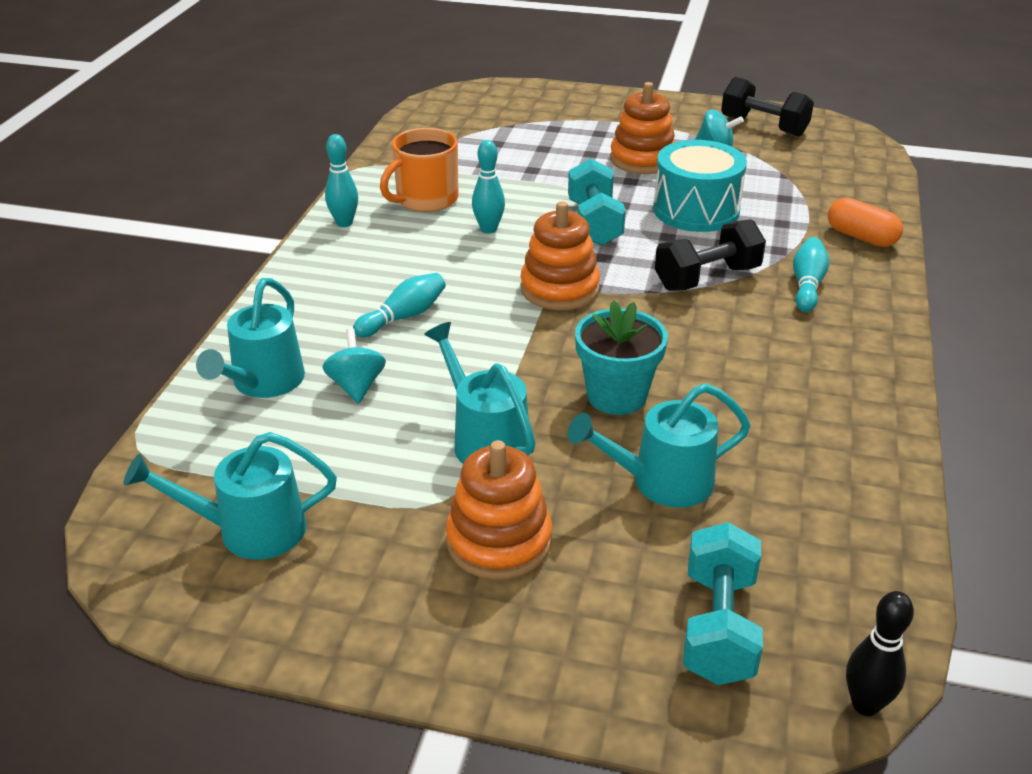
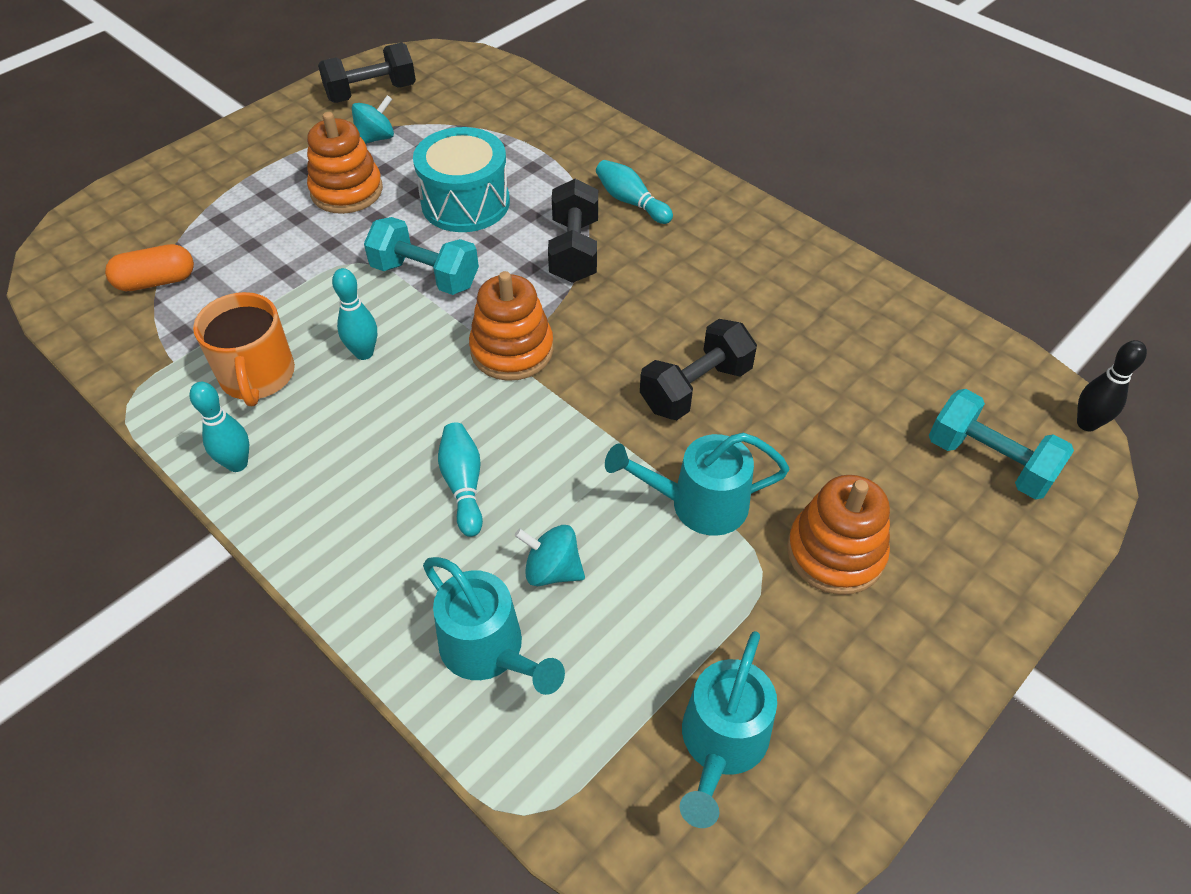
camera: 60 degrees left, 15 degrees up
(616, 396) = (696, 388): turquoise flower pot -> black dumbbell
(661, 482) = (819, 415): turquoise watering can -> none
(861, 237) = (591, 138): orange capsule -> orange capsule (156, 281)

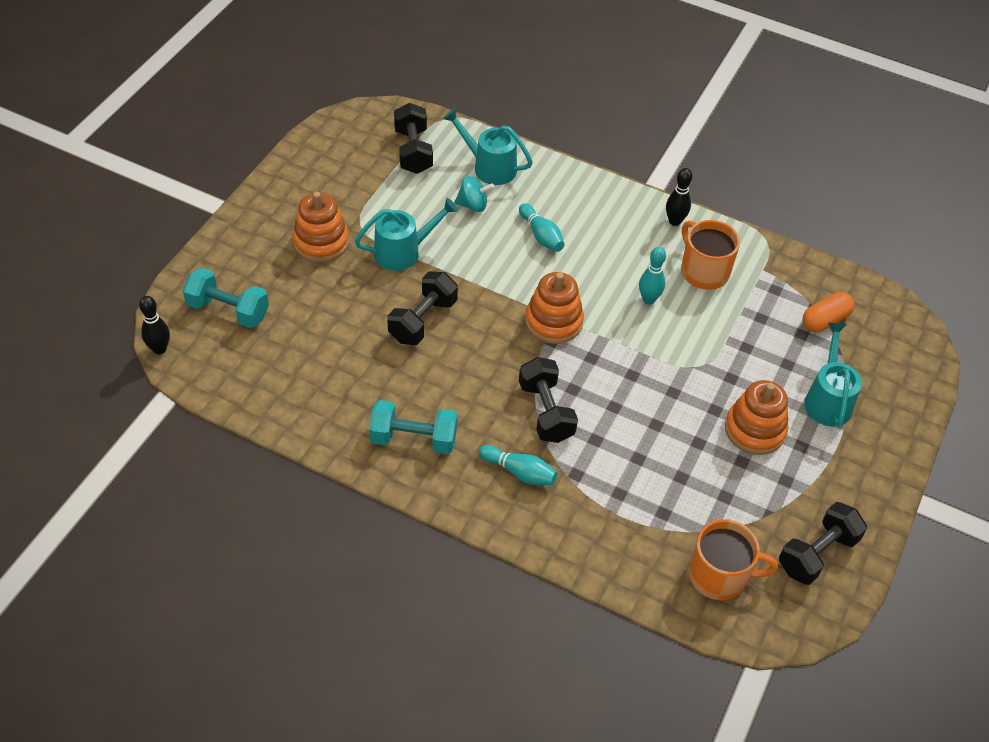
camera: 160 degrees right, 0 degrees up
(237, 464) = (674, 221): turquoise bowling pin -> black bowling pin
(376, 138) = (772, 495): turquoise spinning top -> none
(425, 275) = (644, 365): turquoise dumbbell -> turquoise dumbbell (413, 439)
(465, 203) = (653, 439): turquoise drum -> none
(474, 95) = (719, 575): none -> orange mug
(625, 729) = (413, 151): none -> black dumbbell
(721, 745) = (367, 154): turquoise watering can -> turquoise watering can (827, 399)

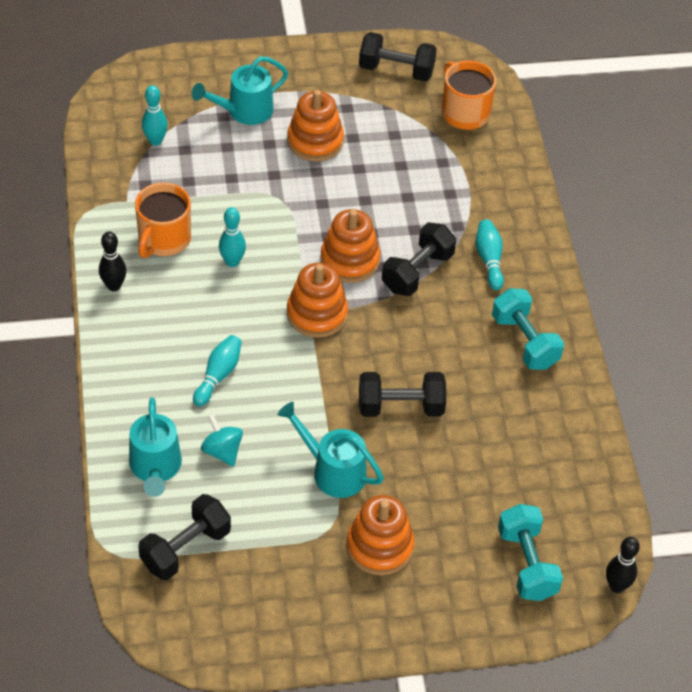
camera: 125 degrees left, 0 degrees up
(594, 374) = (350, 260): none -> orange stacking toy
(825, 320) = (155, 141): orange capsule -> turquoise bowling pin

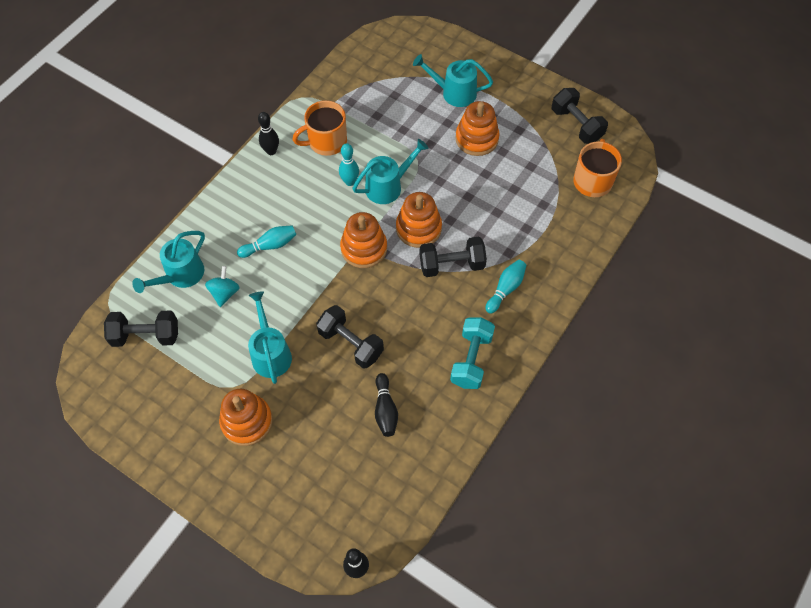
camera: 45 degrees right, 10 degrees up
(155, 141) = (384, 79): turquoise bowling pin -> none
(276, 241) = (388, 186): none -> turquoise watering can
(496, 439) = (385, 410): none -> black bowling pin
(527, 564) = (318, 506): turquoise dumbbell -> none

